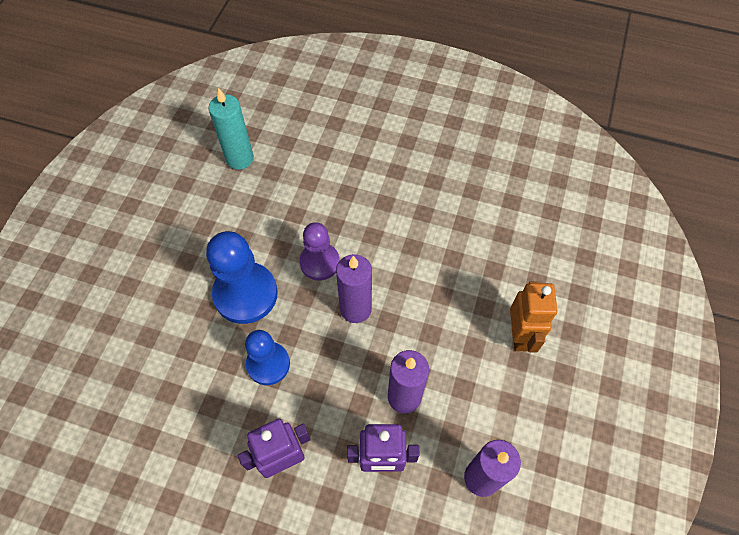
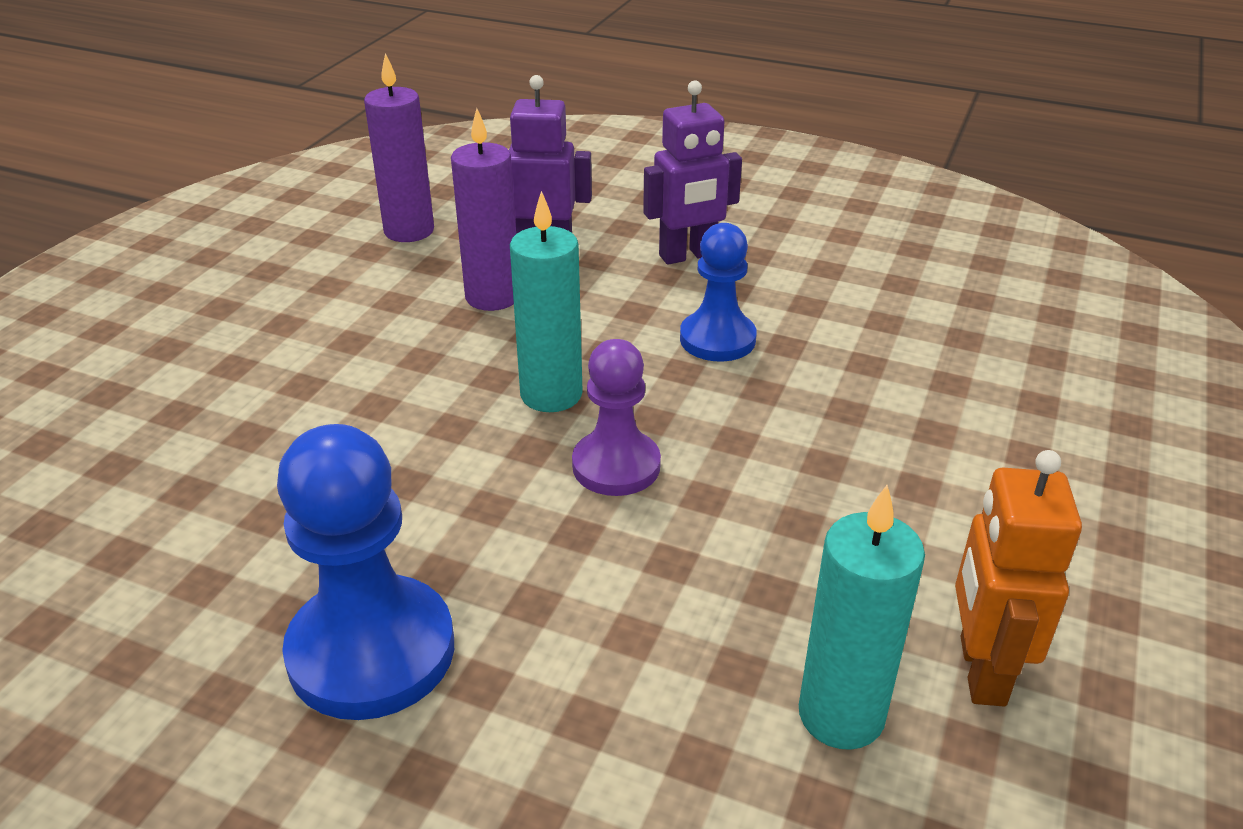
camera: 175 degrees left, 25 degrees down
(245, 294) = (772, 426): blue pawn -> blue pawn (371, 651)
(355, 309) = (551, 394): purple candle -> turquoise candle
(520, 335) = (261, 347): orange robot -> orange robot (980, 670)

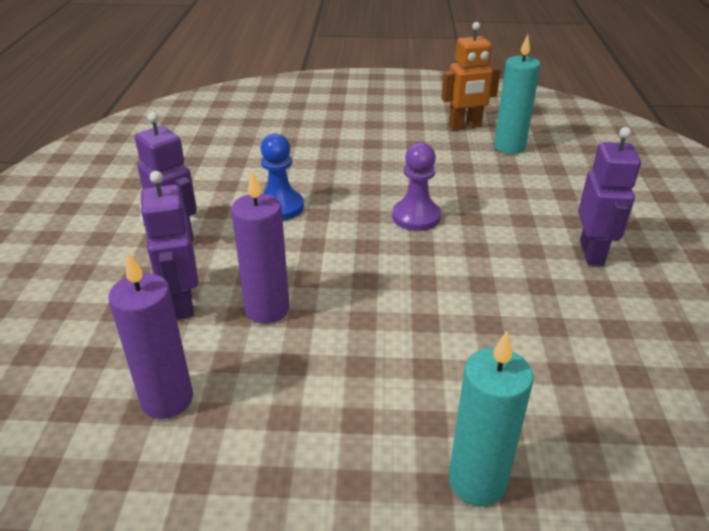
camera: 110 degrees left, 0 degrees up
(371, 651) = (592, 253): blue pawn -> purple robot
(551, 394) = (369, 252): turquoise candle -> turquoise candle (477, 481)

